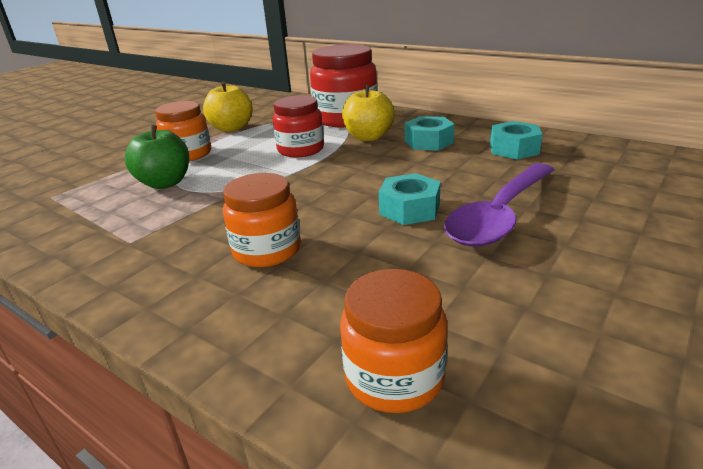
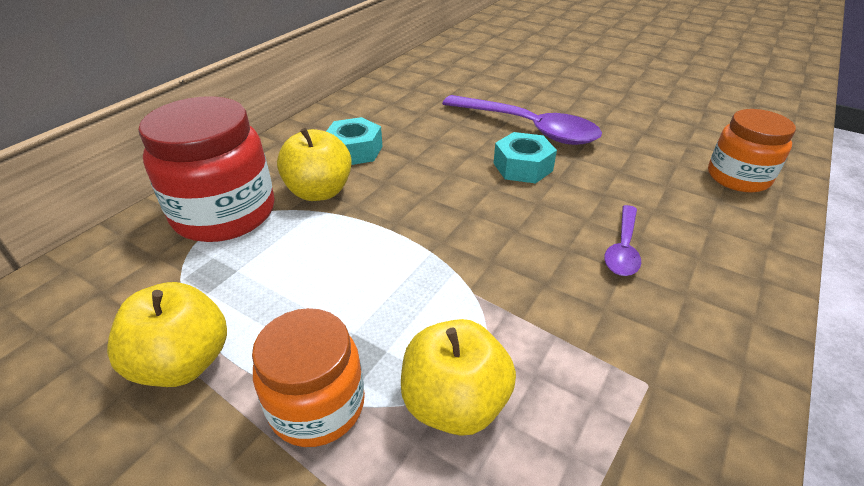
camera: 95 degrees left, 10 degrees up
(165, 183) = (454, 403): green apple -> yellow apple
(267, 250) = (623, 248): orange jar -> purple spoon
(301, 150) = (345, 250): red jar -> none
(514, 149) = (392, 109): turquoise nut -> none

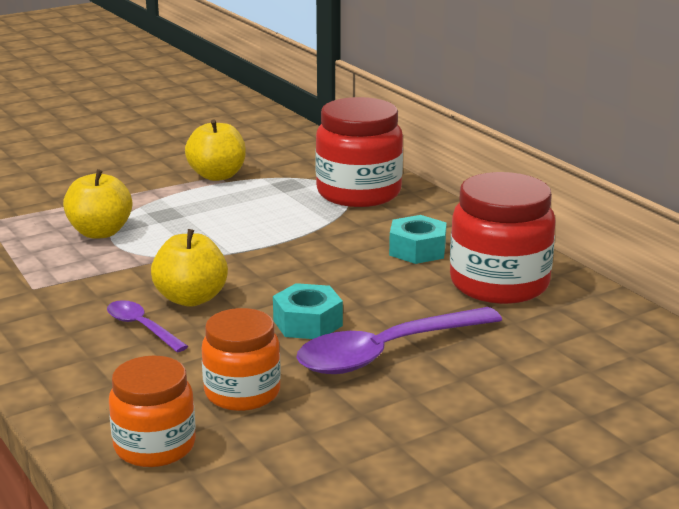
camera: 115 degrees right, 15 degrees down
(317, 405) = (146, 201): orange jar -> orange jar (242, 393)
(319, 192) = (357, 226): yellow apple -> yellow apple (191, 298)
(392, 110) = (499, 284): none -> red jar

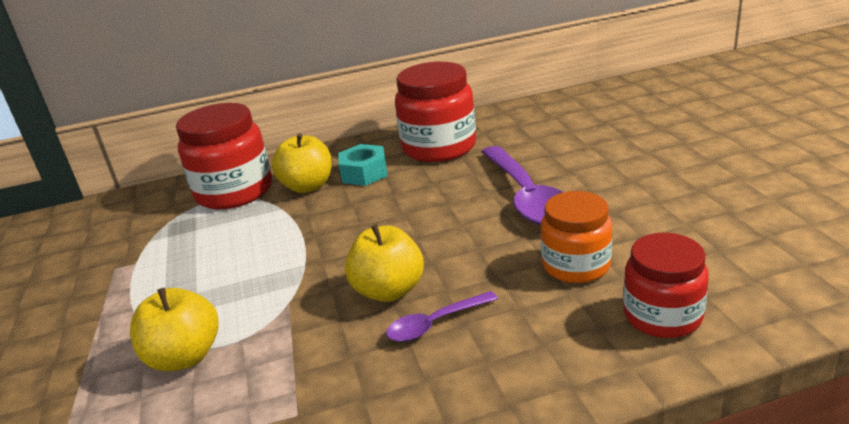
camera: 70 degrees left, 5 degrees up
(155, 446) = (662, 316): orange jar -> red jar
(217, 176) = (114, 268): yellow apple -> yellow apple (308, 186)
(308, 323) = (465, 228): turquoise nut -> none

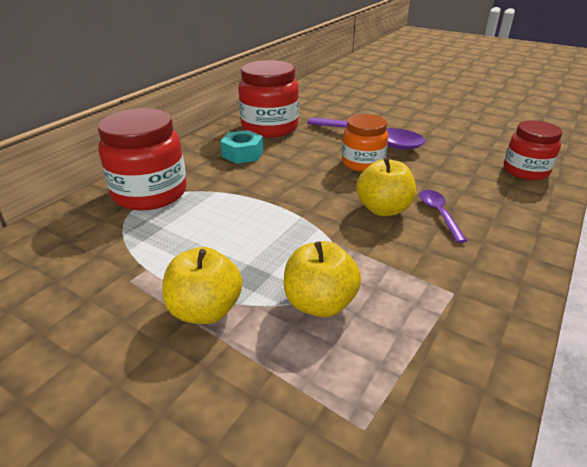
camera: 45 degrees left, 5 degrees up
(308, 186) = (212, 172): yellow apple -> yellow apple (205, 310)
(435, 323) = (439, 214): purple spoon -> purple spoon turned 150 degrees clockwise
(576, 265) = (454, 163): orange jar -> orange jar (363, 163)

